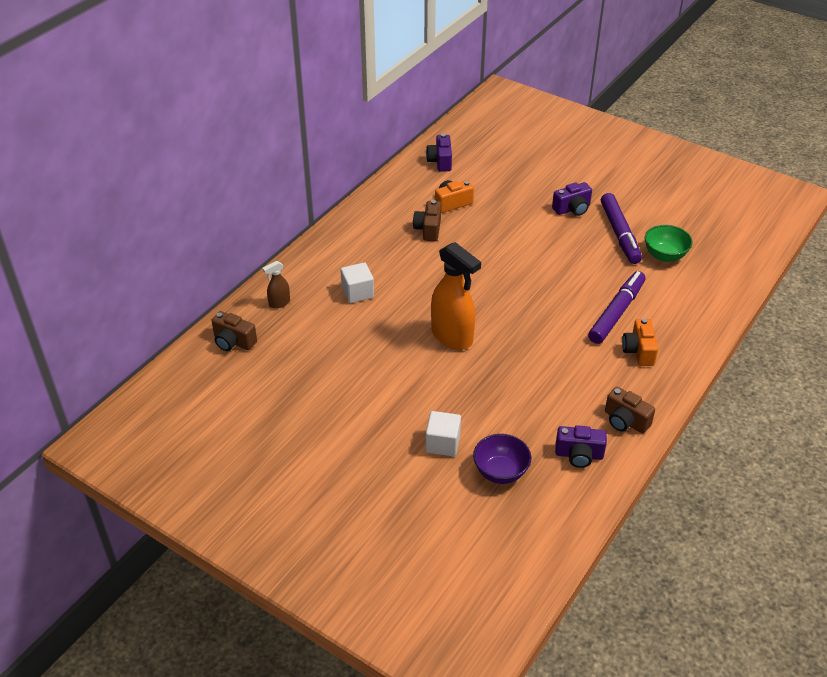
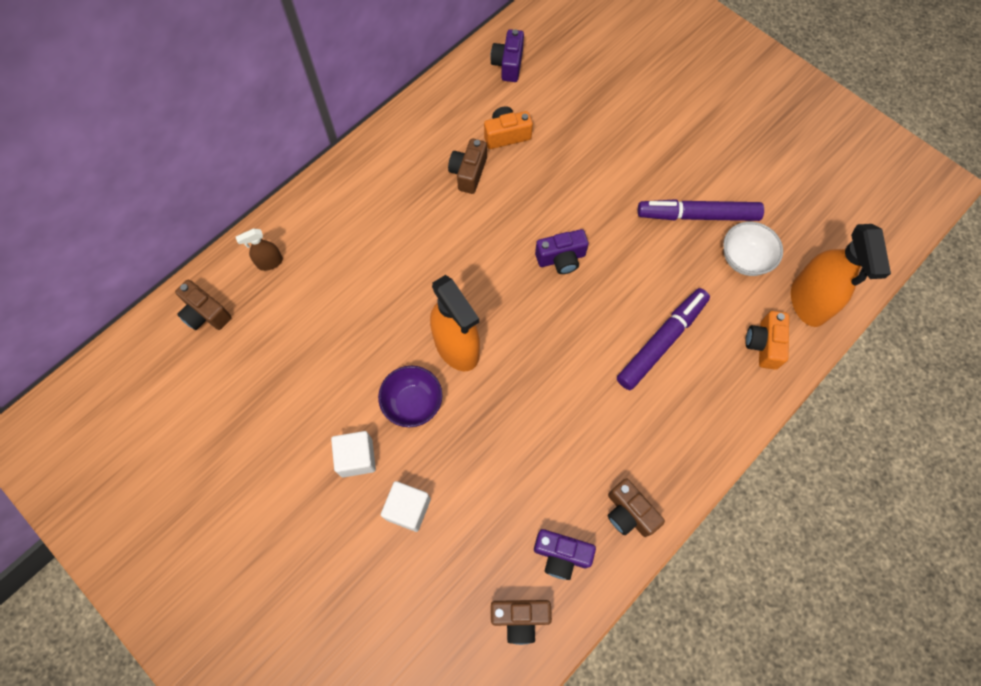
camera: 10 degrees right, 25 degrees up
(357, 292) = (363, 260): white cube -> white cube (356, 458)
(500, 472) = (464, 564): purple bowl -> purple bowl (413, 403)
(558, 500) = (520, 618): none -> brown camera
(572, 209) = (650, 166): purple camera -> purple camera (561, 258)
(619, 234) = (697, 215): purple marker -> purple marker turned 90 degrees clockwise
(638, 351) = (673, 407): orange camera -> orange camera (763, 344)
(665, 255) = (744, 259): green bowl -> white bowl
(723, 275) = (808, 302): none -> orange spray bottle

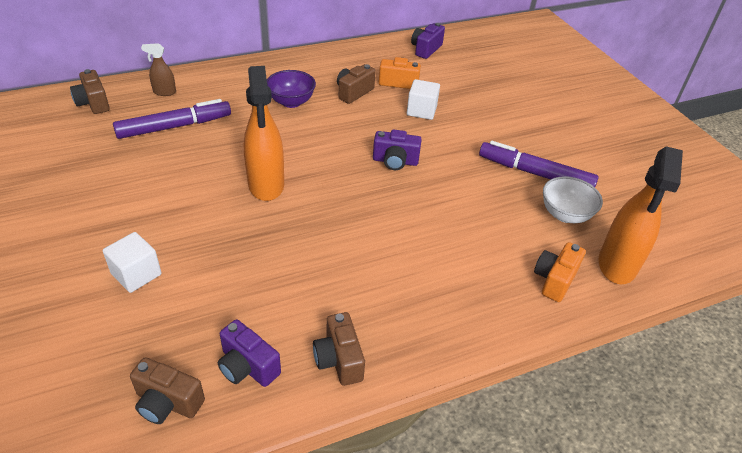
camera: 20 degrees right, 25 degrees down
(356, 458) = (125, 223): white cube -> white cube (421, 111)
(413, 403) = (201, 206): purple bowl -> purple bowl (291, 102)
(661, 342) = (452, 243): purple marker -> purple marker (174, 127)

